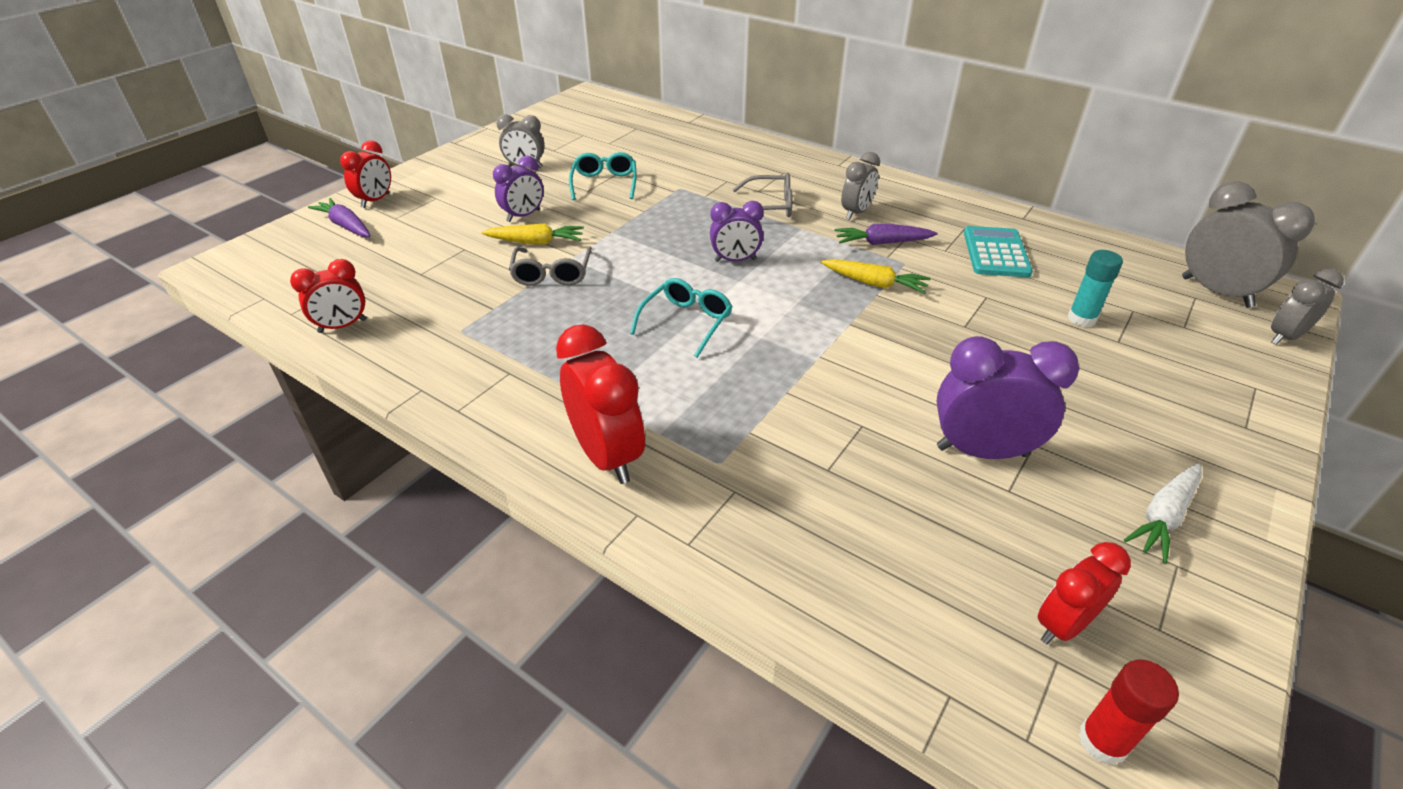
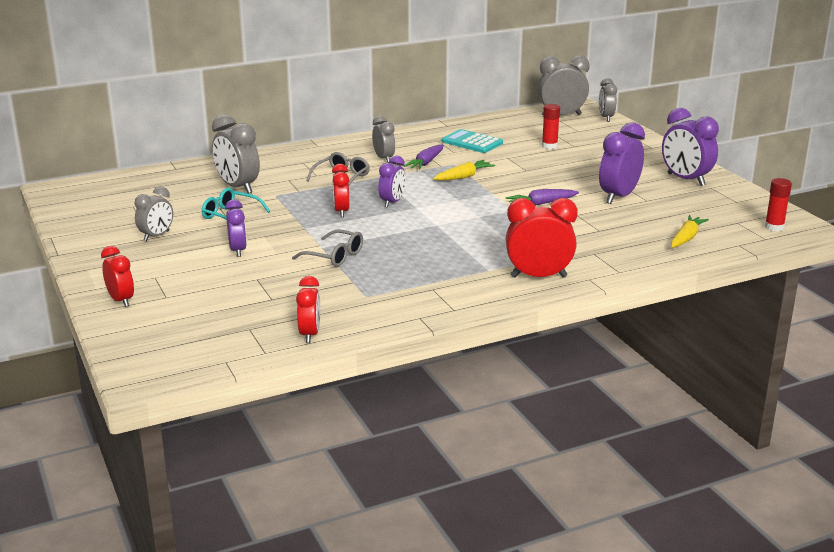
camera: 60 degrees left, 15 degrees down
(346, 226) = (150, 317): purple carrot -> purple carrot (541, 203)
(535, 242) = (283, 254): yellow carrot -> yellow carrot (686, 238)
(677, 163) = (238, 187): none -> grey clock
(686, 322) = (441, 231): turquoise glasses -> none
(1063, 625) = (722, 215): red clock -> red clock (341, 212)
(1081, 318) = (549, 146): turquoise glue stick -> red glue stick
(1164, 516) = (685, 180): white carrot -> purple clock

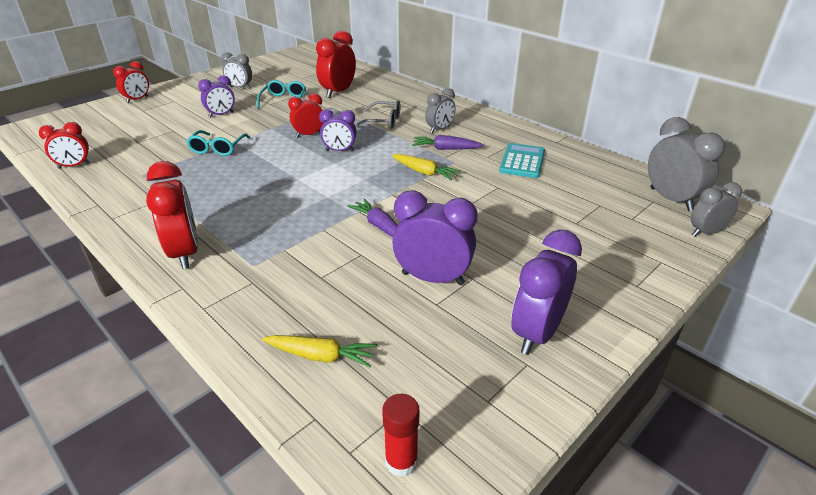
camera: 70 degrees right, 10 degrees up
(238, 187) = (338, 92): grey clock -> red clock
(334, 256) = (217, 148): grey glasses -> turquoise glasses
(549, 146) = (558, 206): red glue stick -> none

